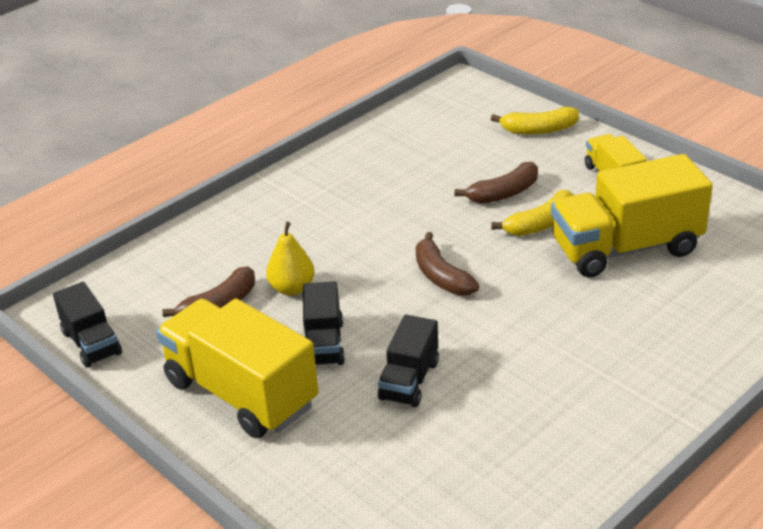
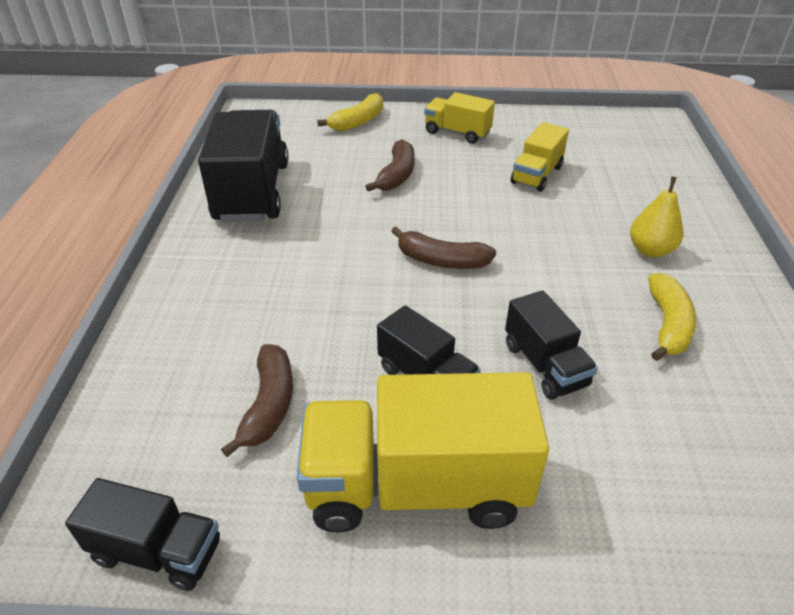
camera: 45 degrees left, 5 degrees up
(292, 288) = (324, 343): yellow pear -> yellow pear (650, 250)
(377, 158) = (252, 192): none -> black truck
(540, 224) = (456, 185): yellow banana -> yellow banana (667, 325)
(626, 248) = (536, 175): yellow truck -> yellow truck, size x0.54

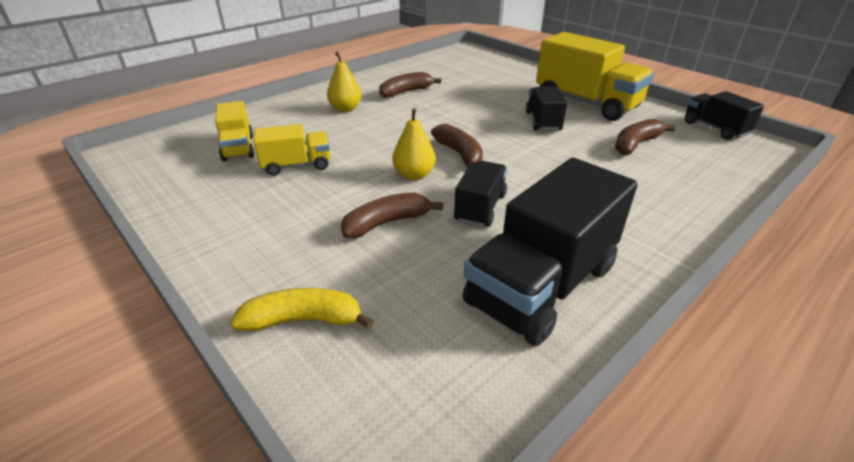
camera: 135 degrees left, 5 degrees down
(441, 217) = (414, 175): none -> yellow pear
(457, 133) = (256, 233): yellow truck -> yellow truck (238, 148)
(545, 365) = (482, 104): black truck -> black truck (480, 208)
(667, 325) = (406, 92): yellow banana -> brown banana

